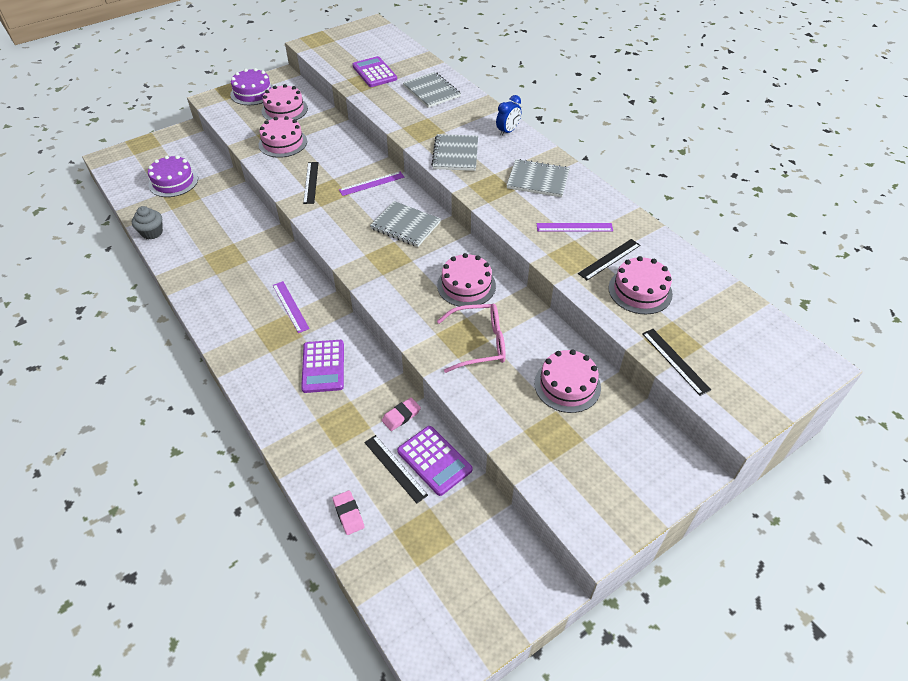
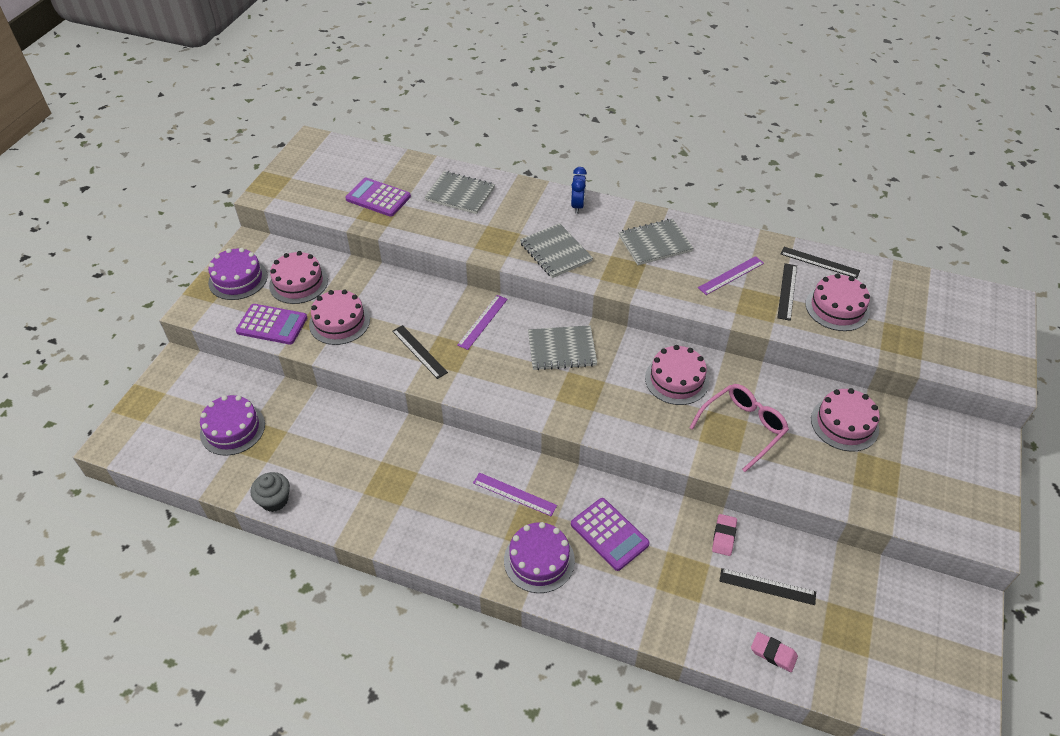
camera: 35 degrees left, 0 degrees up
(261, 355) = (539, 560): none -> purple cake
(434, 460) = (790, 558): purple calculator -> purple calculator (272, 325)
(675, 361) = (919, 355): black ruler -> black ruler (819, 262)

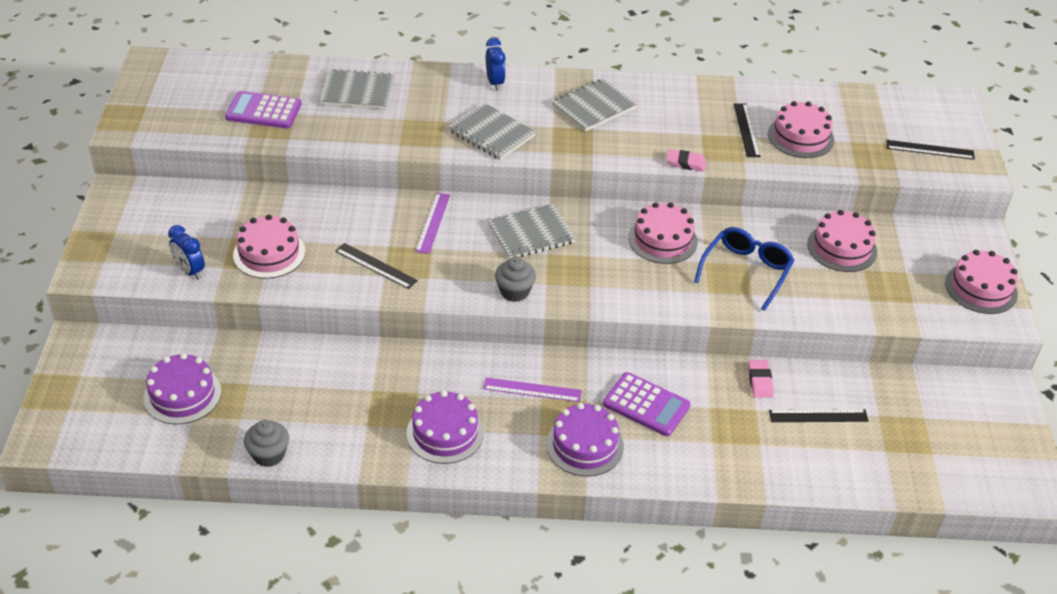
camera: 20 degrees left, 5 degrees down
(238, 279) = (123, 231): purple cake -> purple cake (445, 433)
(272, 325) = (190, 271): purple calculator -> blue clock
(298, 283) = (199, 222): pink cake -> pink cake (981, 288)
(525, 401) = (514, 292): none -> grey cupcake
(731, 275) = (684, 124): purple ruler -> none
(743, 428) = (746, 271): pink glasses -> blue glasses
(773, 653) = (845, 472): pink eraser -> pink eraser (685, 163)
(819, 262) = (767, 97): black ruler -> black ruler (930, 150)

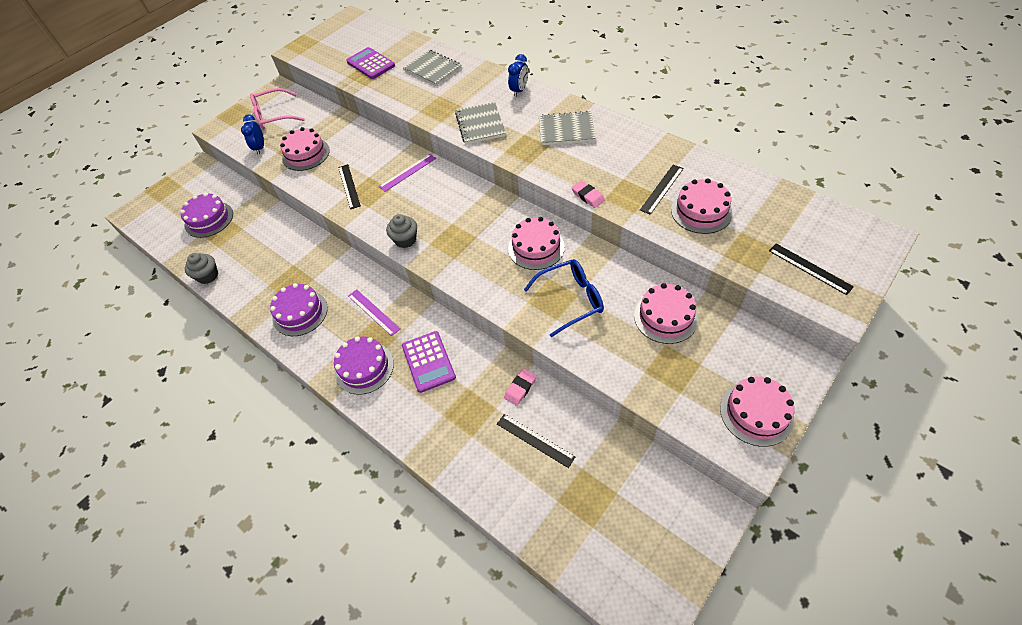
camera: 45 degrees right, 10 degrees up
(158, 227) = (273, 116): none -> pink glasses
(531, 233) = (456, 205): grey notebook -> none

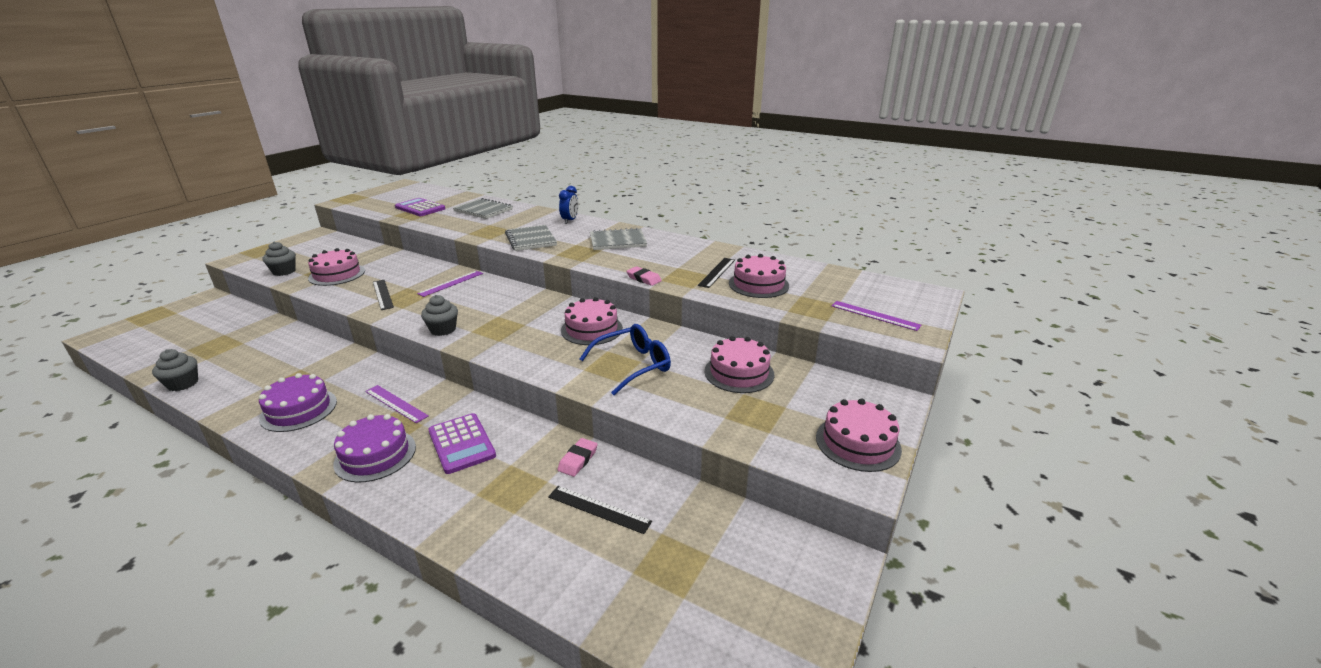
camera: 15 degrees left, 25 degrees down
(209, 219) = (202, 337): purple cake -> none
(260, 148) = (284, 271): blue clock -> grey cupcake
(273, 116) = (306, 251): pink glasses -> none
(810, 268) = (875, 315): black ruler -> purple ruler

